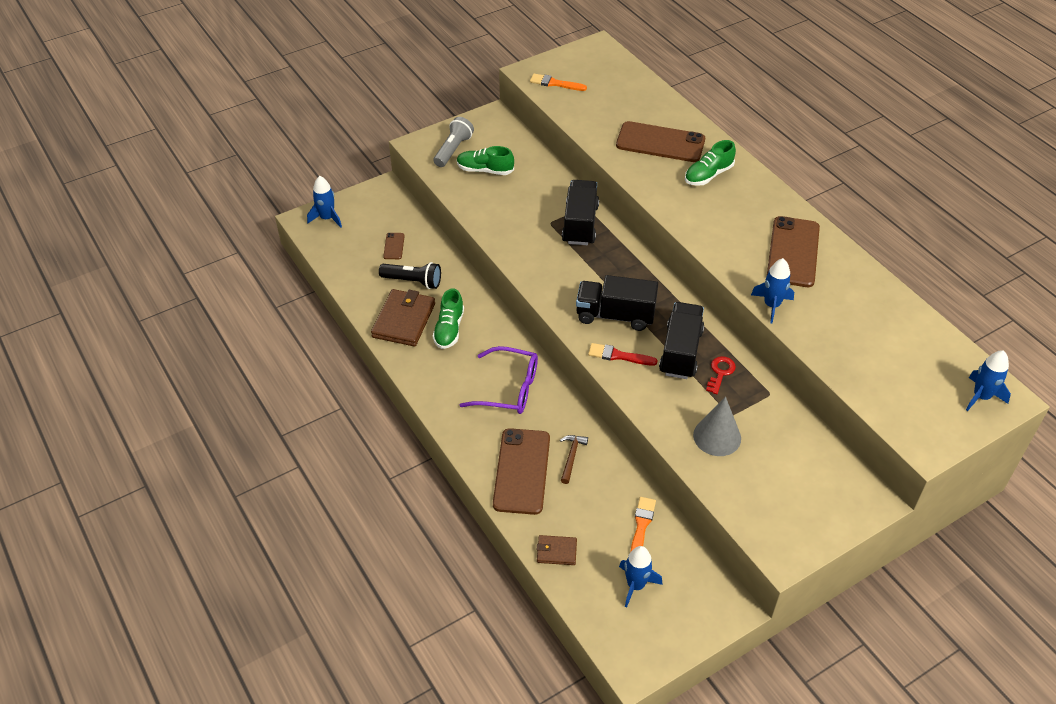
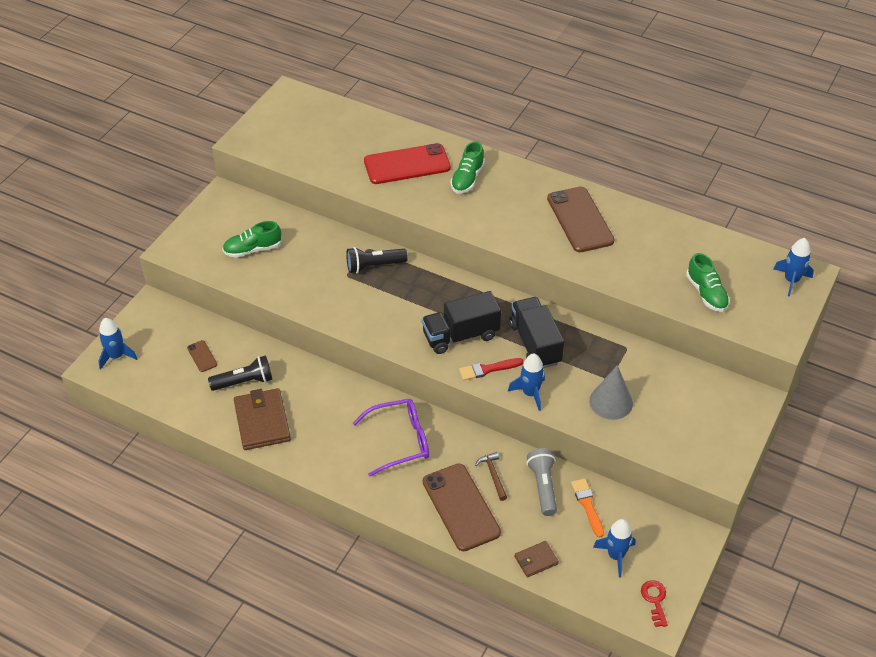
camera: 30 degrees left, 0 degrees up
(449, 329) = (309, 411): green shoe -> green shoe (706, 293)
(453, 150) = (209, 241): grey flashlight -> grey flashlight (543, 486)
(555, 83) = (275, 143): orange brush -> none
(580, 224) = (374, 266): black truck -> black flashlight
(660, 142) = (407, 164): brown phone -> red phone
(720, 373) = (577, 347): red key -> red key (655, 600)
(771, 305) = (594, 272): blue rocket -> blue rocket (530, 393)

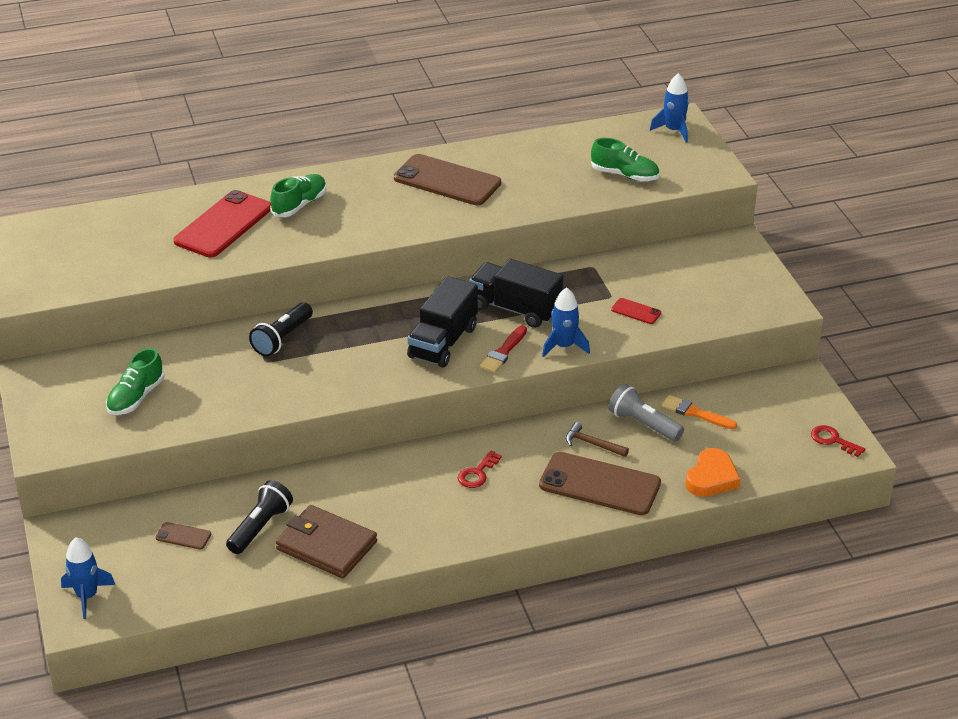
camera: 45 degrees left, 10 degrees down
(400, 441) = (477, 473): purple glasses -> red key
(467, 179) = (299, 205): green shoe -> green shoe turned 120 degrees counterclockwise
(536, 560) = (711, 478): brown wallet -> orange heart
(611, 402) = (636, 311): grey cone -> red phone
(615, 556) = (764, 432): blue rocket -> none

